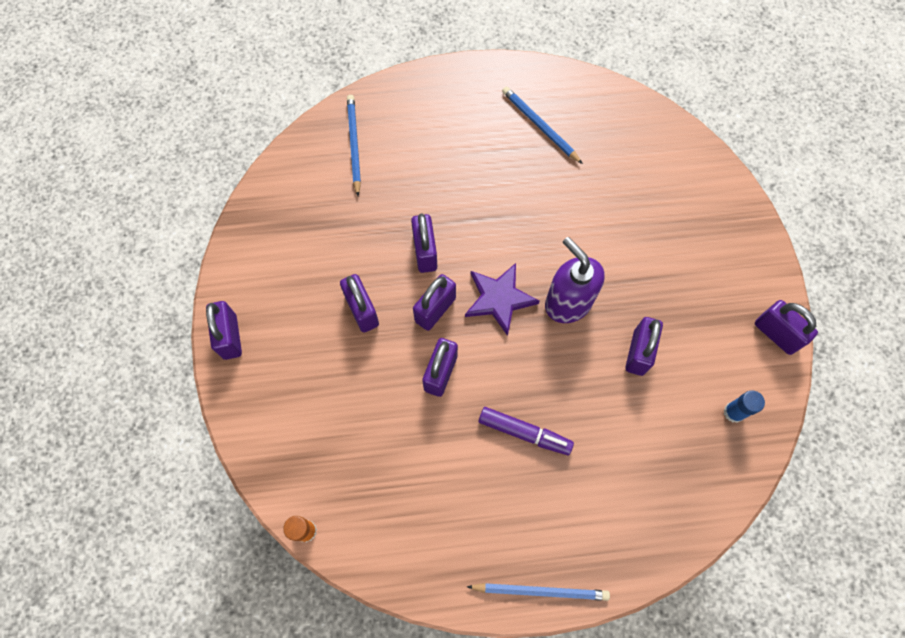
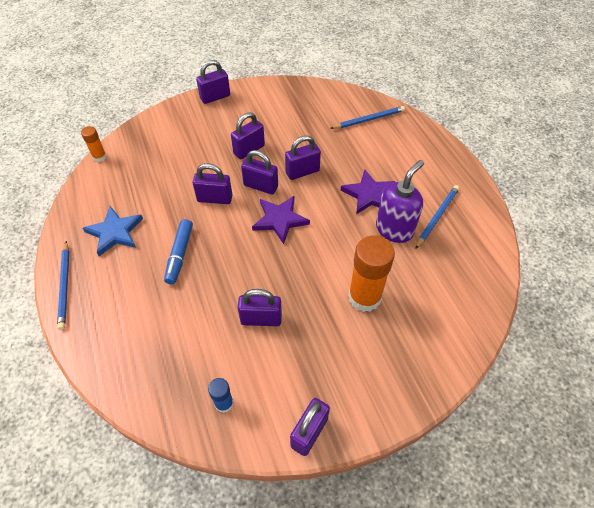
camera: 75 degrees right, 15 degrees down
(465, 516) = (115, 232): none -> blue star
(486, 186) = (369, 194): none -> purple star
(524, 432) = (180, 254): purple marker -> blue marker
(568, 302) = (290, 263): purple soap dispenser -> purple soap dispenser (394, 229)
(632, 236) = (364, 297): none -> orange glue stick

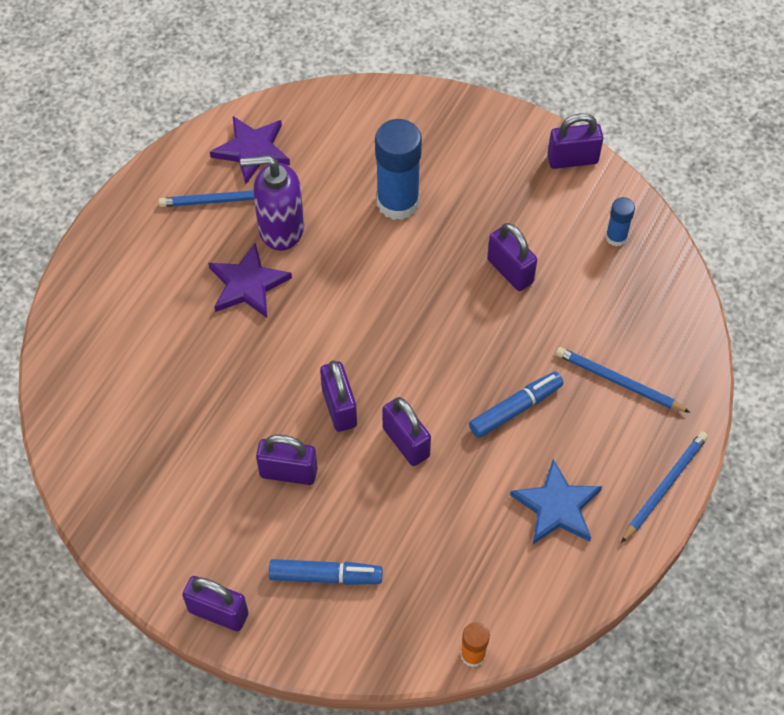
camera: 130 degrees left, 5 degrees up
(189, 134) = (325, 576): none -> blue marker
(280, 220) = (372, 347): purple star -> purple star (252, 150)
(302, 172) = (273, 379): purple padlock -> none
(364, 297) = (398, 202): orange glue stick -> blue glue stick
(369, 119) = (100, 371): blue pencil -> blue pencil (618, 382)

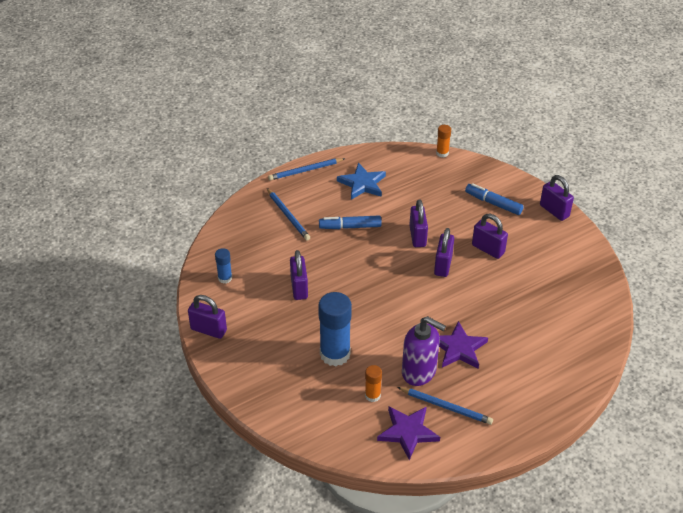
camera: 150 degrees left, 15 degrees down
(318, 173) = (372, 395): none -> orange glue stick

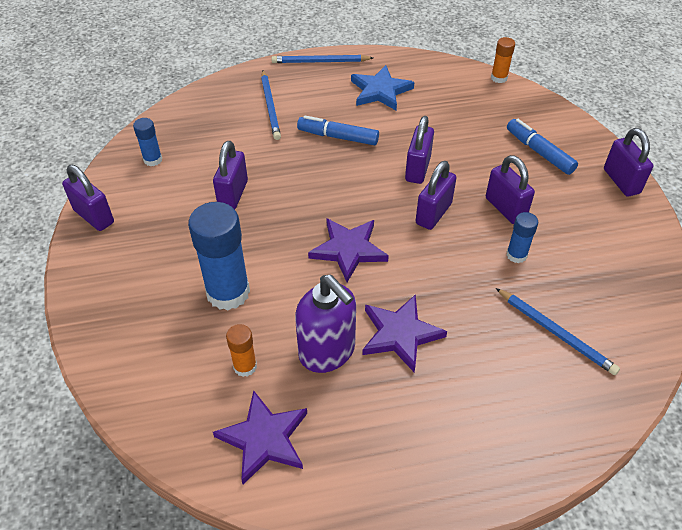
camera: 20 degrees right, 5 degrees up
(399, 304) = (348, 250): none -> purple star
(446, 407) = (339, 417): blue pencil -> blue pencil (556, 332)
(508, 278) = (516, 255): none -> blue glue stick

